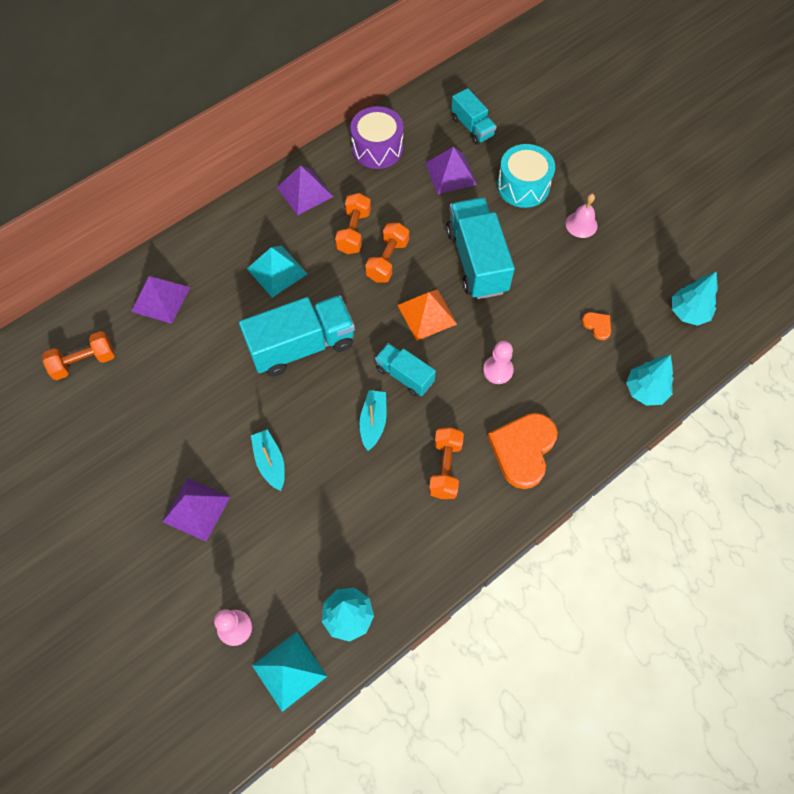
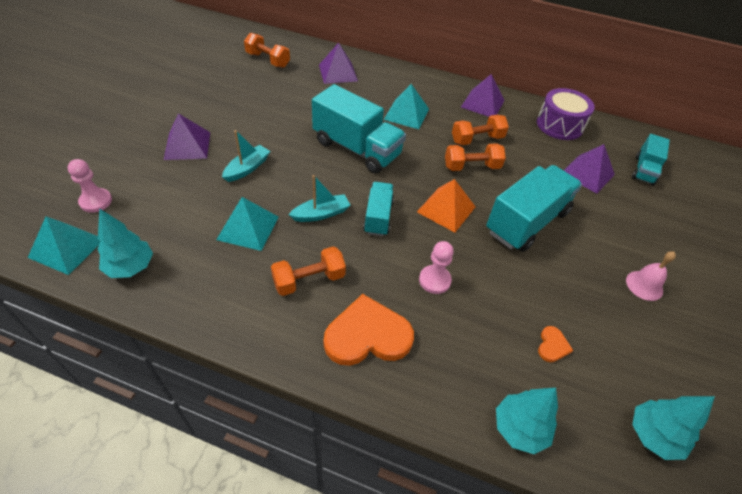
camera: 55 degrees right, 15 degrees down
(355, 494) = (248, 228): none -> turquoise pyramid
(523, 186) = (631, 225): turquoise drum -> none

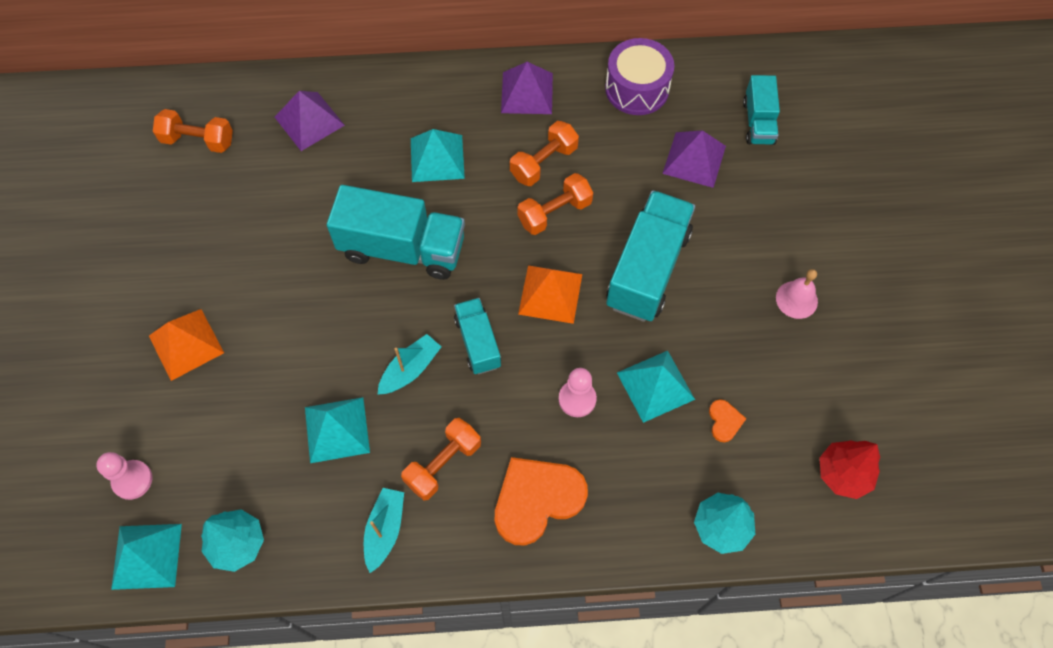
camera: 20 degrees left, 15 degrees up
(187, 145) = (186, 344): purple pyramid -> orange pyramid
(247, 168) = (284, 344): turquoise boat -> turquoise boat (385, 530)
(502, 297) = (655, 386): none -> turquoise pyramid
(653, 435) = (843, 474): turquoise tree -> red tree

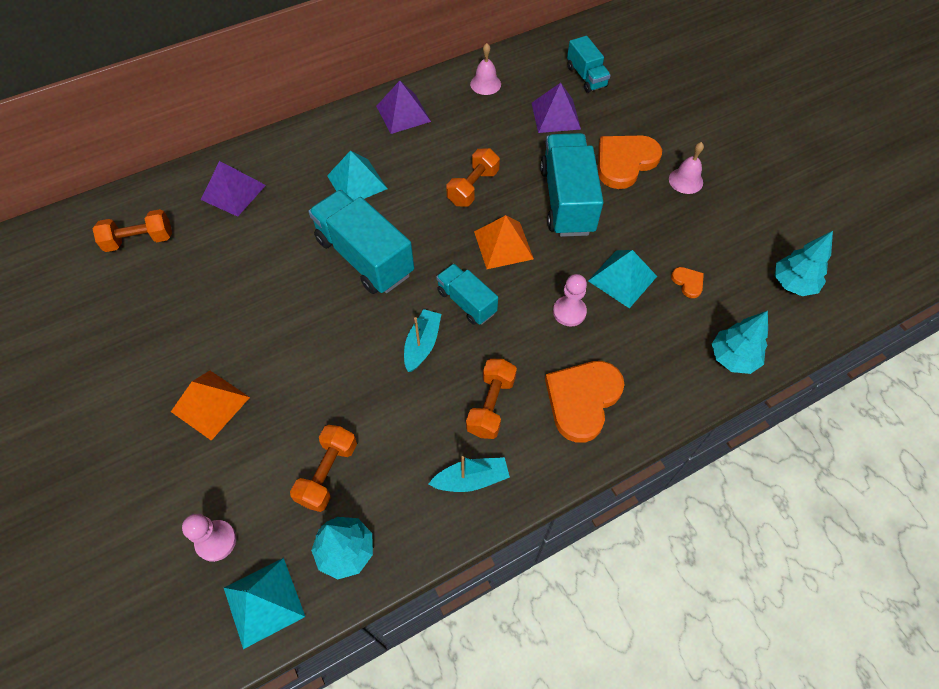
camera: 25 degrees left, 5 degrees down
(337, 429) = (385, 417): turquoise pyramid -> none
(385, 530) = (471, 479): turquoise boat -> turquoise boat turned 90 degrees clockwise
(402, 248) = (365, 257): turquoise truck -> turquoise truck turned 120 degrees counterclockwise
(544, 163) = (444, 156): orange dumbbell -> orange dumbbell (328, 473)
(637, 89) = (485, 84): purple drum -> pink bell
(740, 248) = (625, 162): none -> orange heart
(843, 474) = (793, 284): red tree -> turquoise tree

